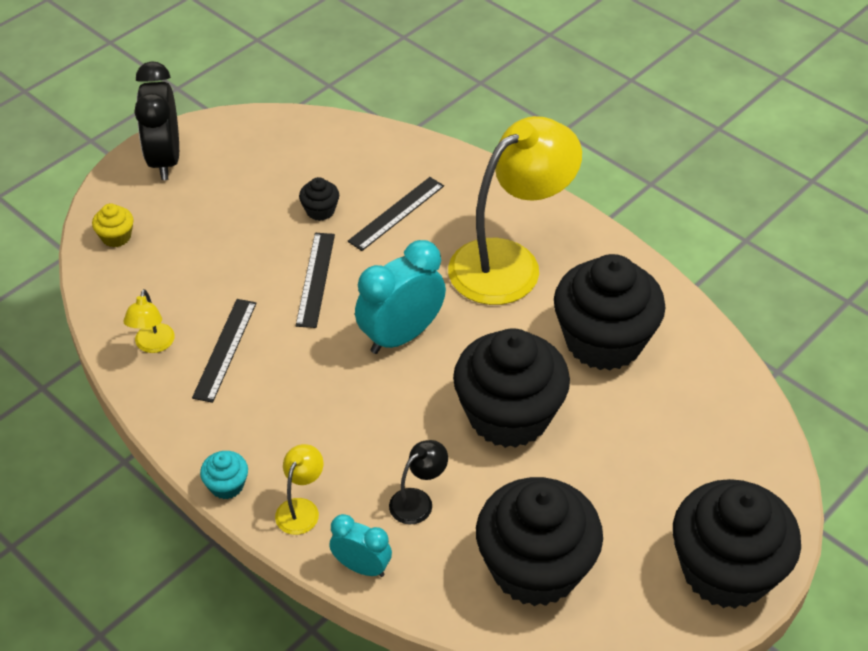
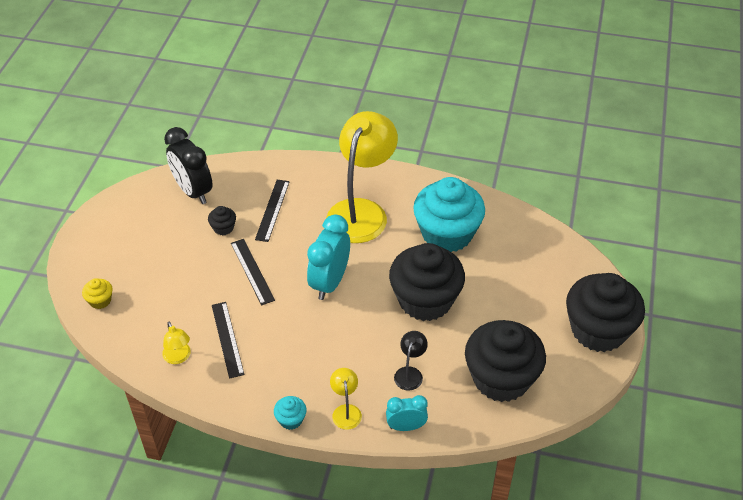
camera: 30 degrees left, 0 degrees up
(165, 160) = (95, 237): black clock -> black clock (193, 191)
(604, 341) = (447, 234): black cupcake -> turquoise cupcake

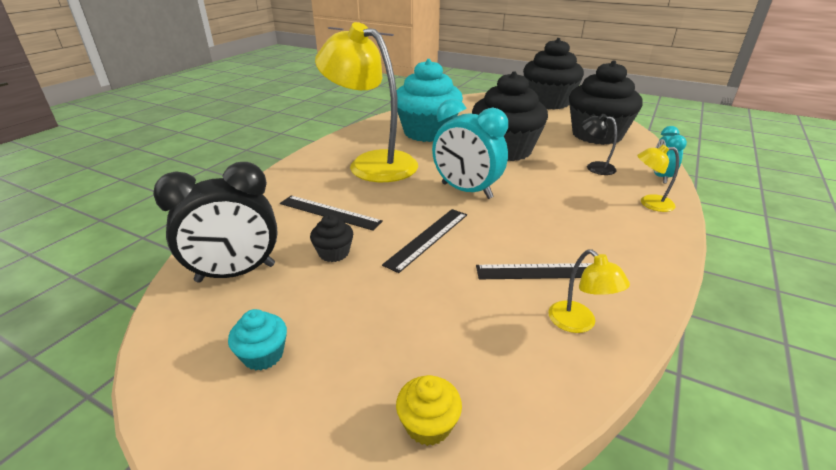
camera: 75 degrees left, 15 degrees down
(178, 357) = (578, 323): yellow lamp -> yellow lamp turned 75 degrees clockwise
(252, 271) = (427, 238): black ruler -> black ruler turned 45 degrees counterclockwise
(291, 419) = (672, 237): turquoise cupcake -> turquoise cupcake (263, 355)

